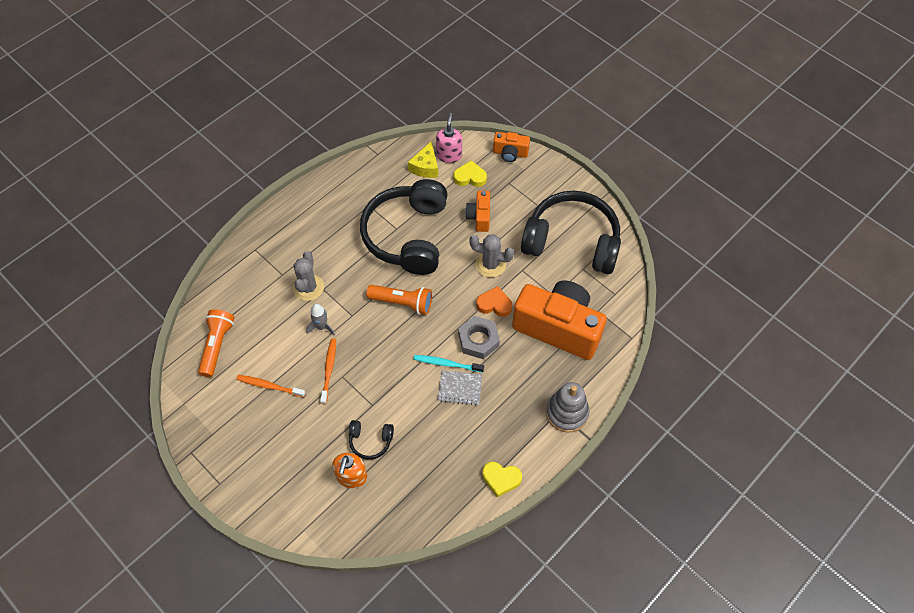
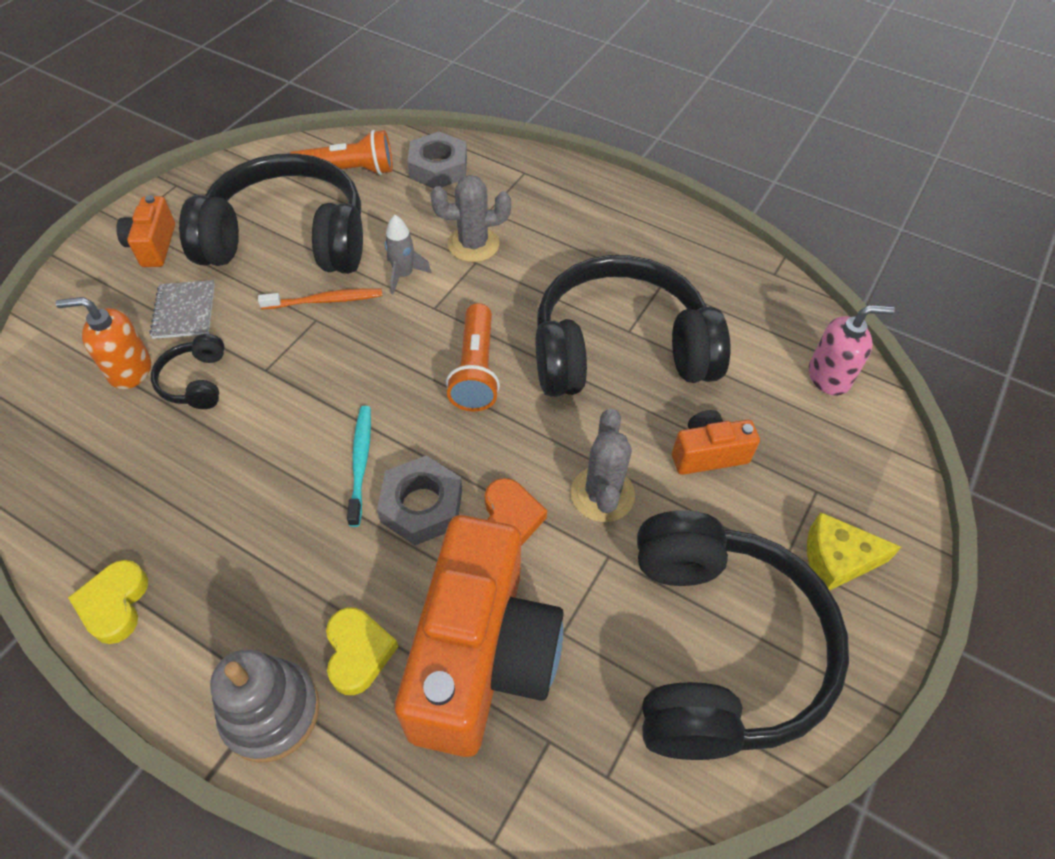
camera: 75 degrees right, 5 degrees down
(233, 294) = (438, 168): none -> grey nut
(269, 386) = (288, 239): orange toothbrush -> black headphones
(425, 167) = (782, 346): yellow cheese -> yellow cheese (836, 560)
(460, 388) = (311, 494): grey notebook -> grey notebook (184, 311)
(470, 177) = (796, 420): yellow heart -> yellow heart (358, 652)
(510, 153) = (893, 480): orange camera -> orange camera (153, 245)

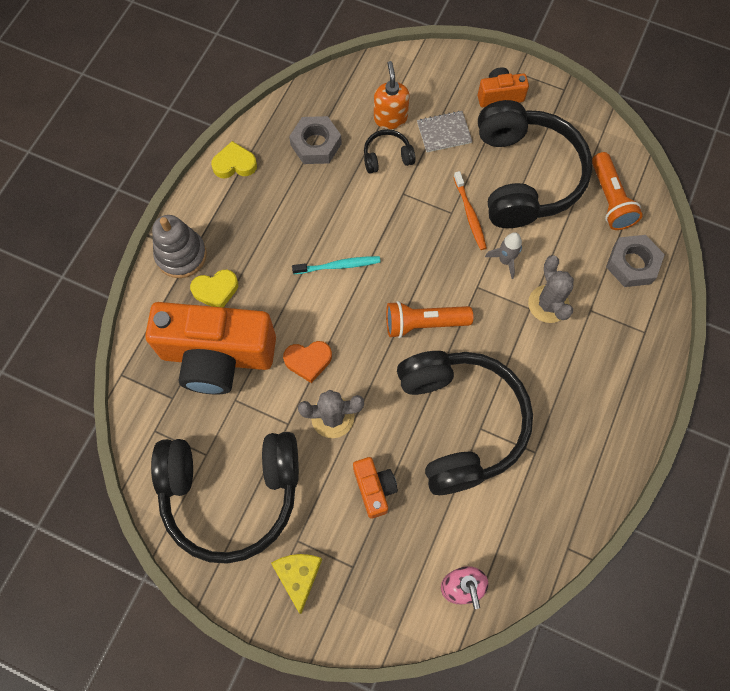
camera: 85 degrees right, 15 degrees up
(421, 506) = (311, 307): grey nut -> grey nut (316, 144)

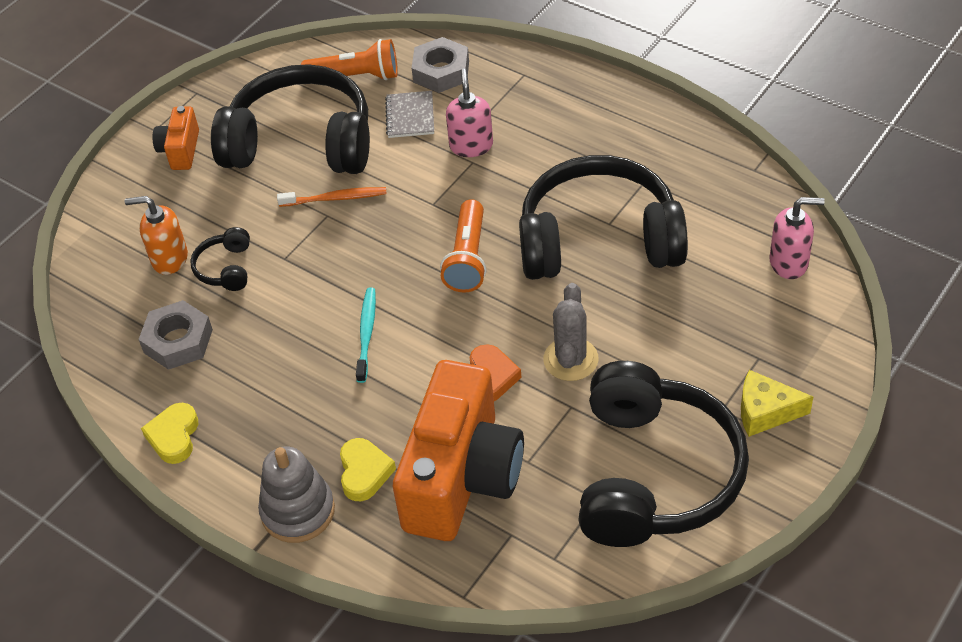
camera: 75 degrees left, 20 degrees down
(374, 488) = (667, 328): orange camera -> none
(444, 132) = (212, 208): grey notebook -> grey notebook (410, 116)
(505, 260) = (406, 175): grey rocket -> none
(548, 304) = (471, 145): grey cactus -> pink soap dispenser

